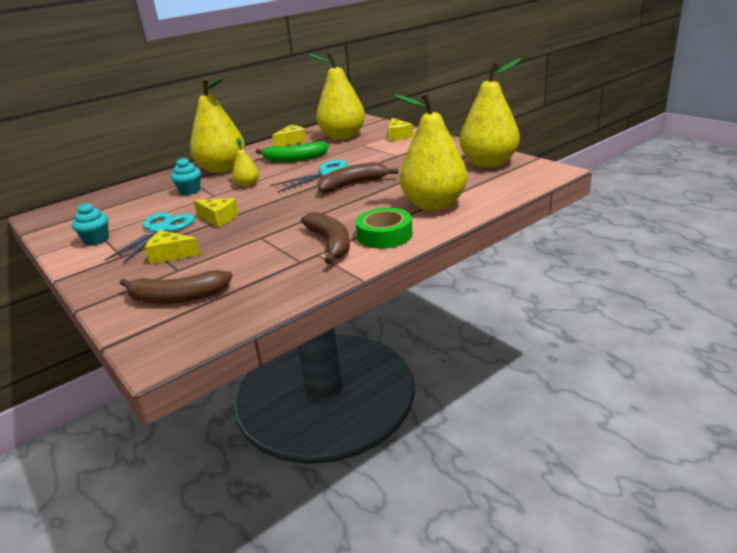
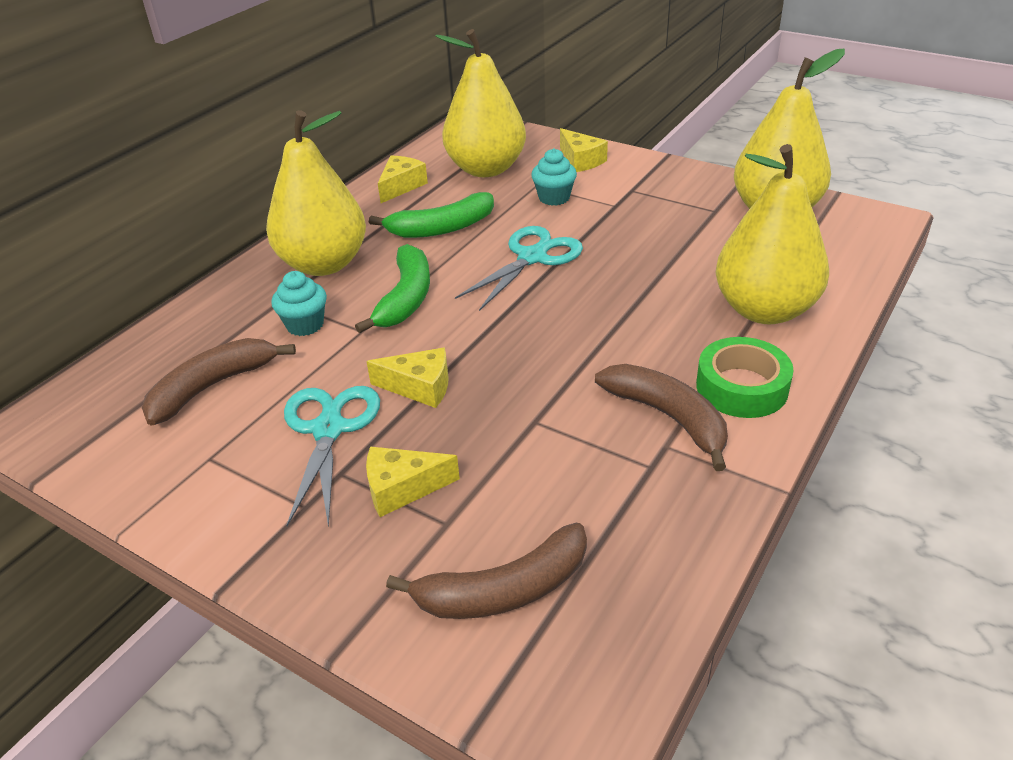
camera: 20 degrees left, 10 degrees up
(96, 240) = (217, 474): turquoise cupcake -> turquoise cupcake (554, 198)
(247, 185) = (406, 298): yellow pear -> green banana
(353, 184) = (595, 279): brown banana -> brown banana (212, 386)

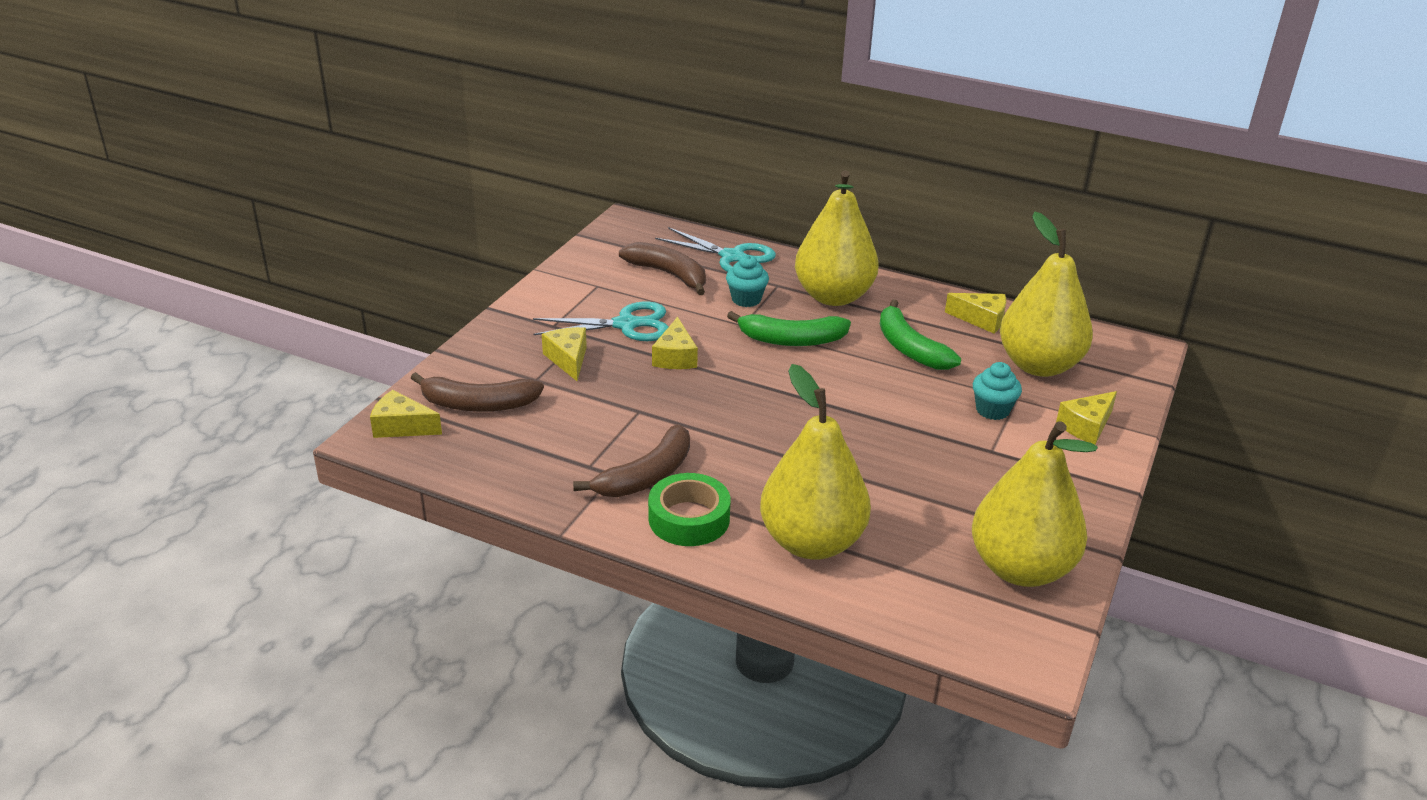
camera: 80 degrees right, 5 degrees down
(504, 590) = (478, 404): brown banana -> brown banana turned 60 degrees counterclockwise
(532, 257) = (872, 401): turquoise scissors -> turquoise scissors (732, 257)
(556, 691) = (402, 426): none -> yellow cheese

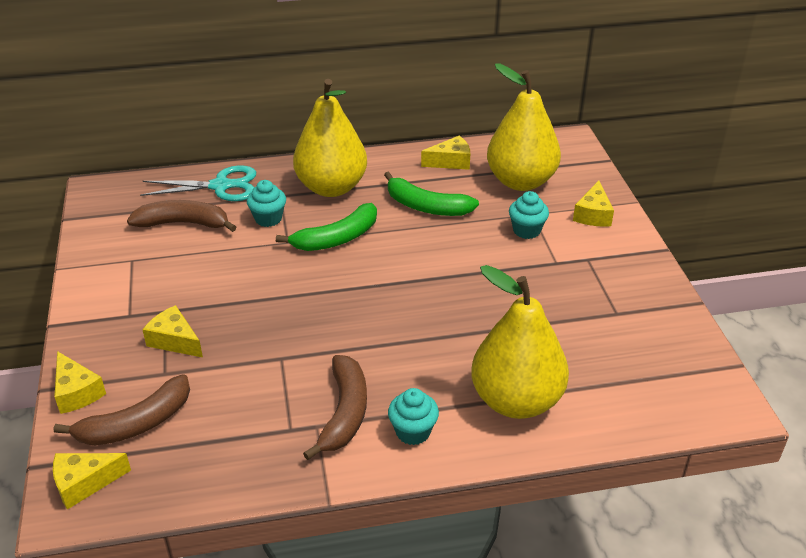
camera: 35 degrees left, 5 degrees up
(626, 325) = (193, 285): turquoise scissors -> none
(675, 357) = (262, 295): yellow cheese -> yellow cheese (77, 392)
(689, 518) = (413, 432): green tape -> turquoise cupcake
(1020, 568) = (659, 344): yellow pear -> none

